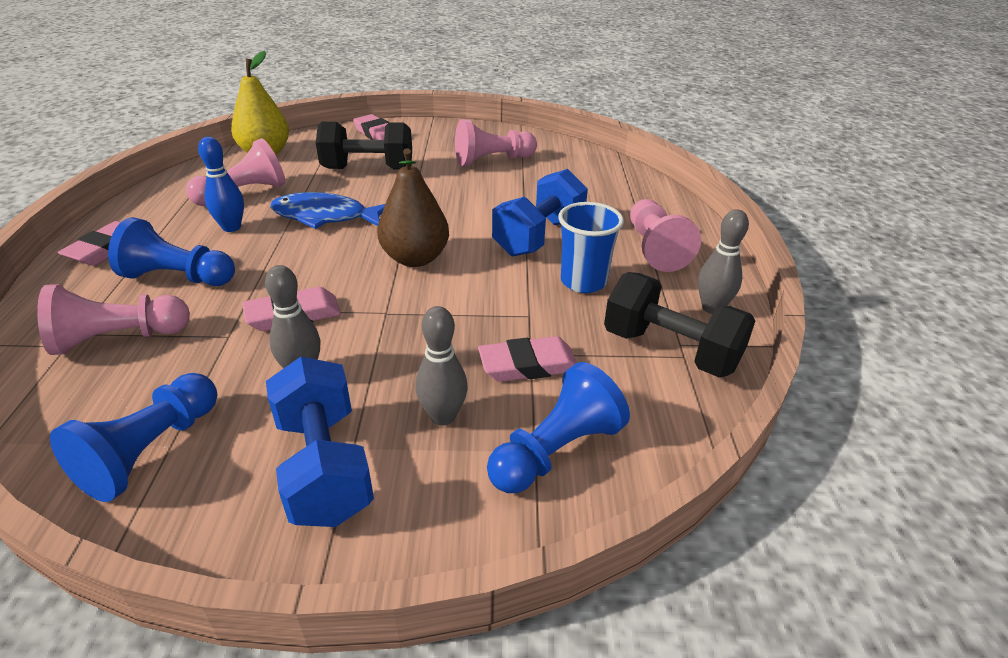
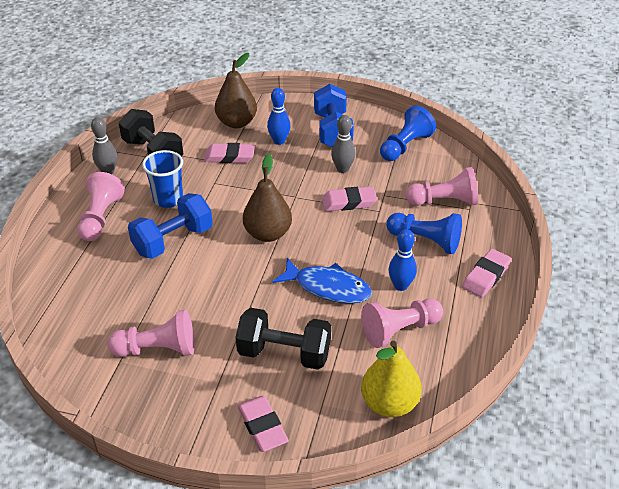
camera: 165 degrees left, 5 degrees up
(443, 416) = (279, 141): grey bowling pin -> blue bowling pin
(556, 451) = (237, 123): blue pawn -> brown pear

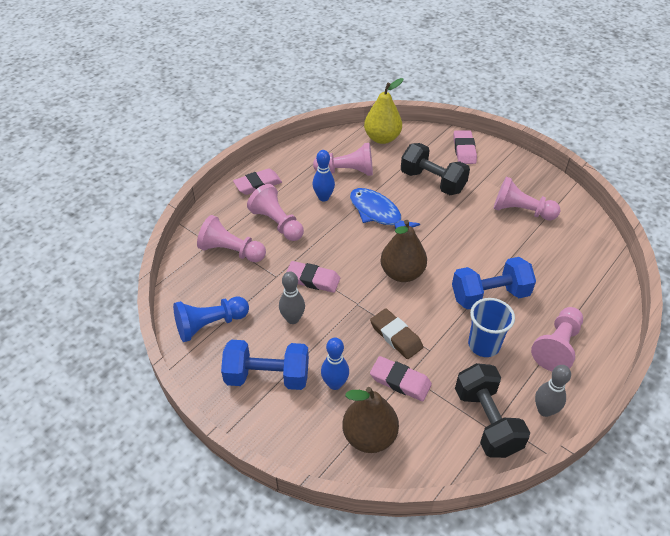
camera: 155 degrees left, 5 degrees up
(247, 183) = (396, 336): none -> brown eraser
(332, 131) = (267, 376): blue dumbbell -> blue dumbbell turned 75 degrees clockwise
(425, 241) = (277, 223): blue pawn -> pink pawn

